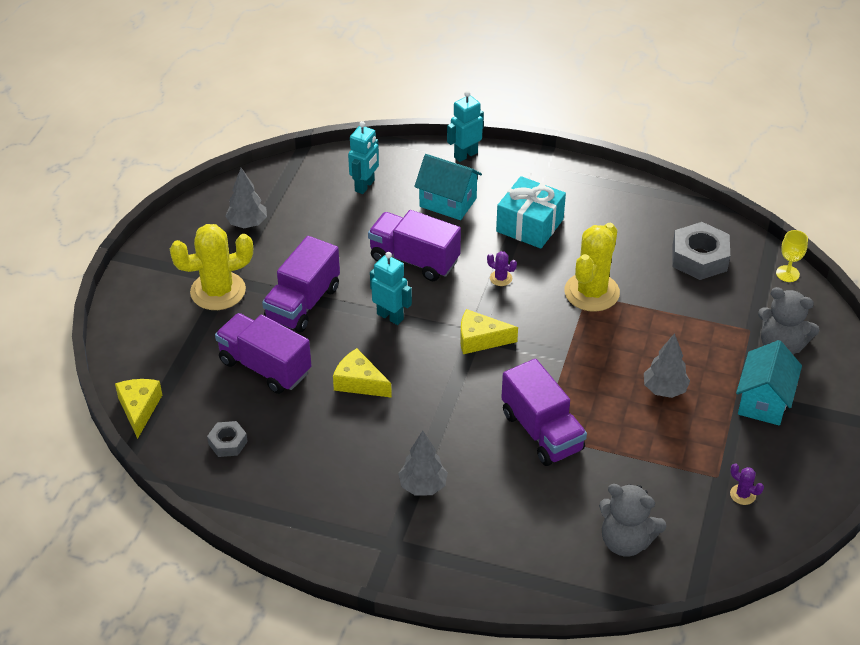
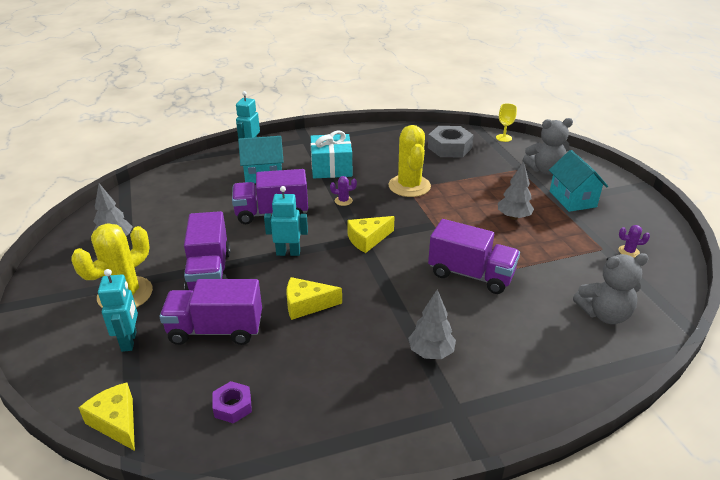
camera: 35 degrees left, 10 degrees down
(228, 443) = (233, 406): grey nut -> purple nut
(365, 186) = (193, 186): turquoise robot -> turquoise robot (129, 341)

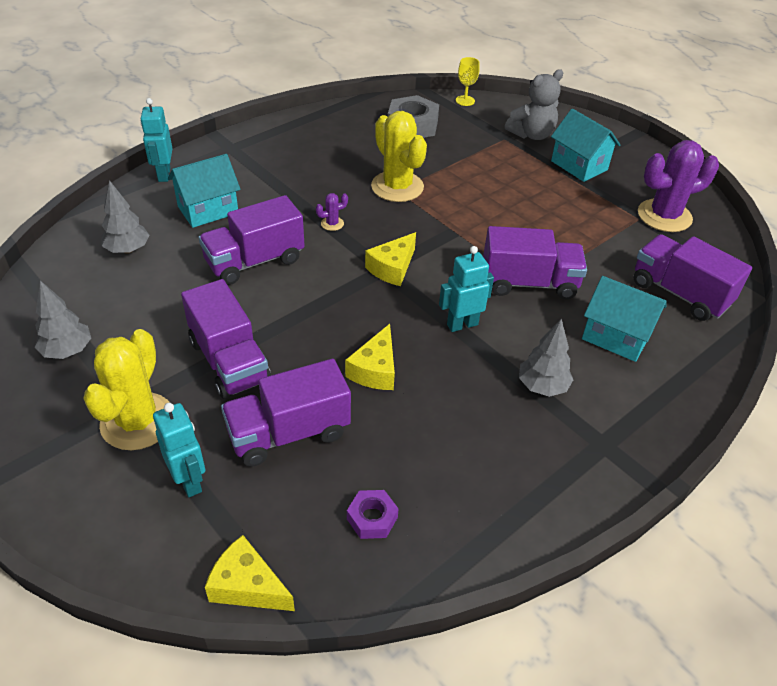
camera: 25 degrees left, 10 degrees up
(288, 252) = (310, 309): turquoise robot -> turquoise robot (462, 324)
(307, 305) = (375, 370): yellow cheese -> yellow cheese turned 45 degrees counterclockwise
(331, 168) = (288, 181): turquoise gift -> none
(513, 217) = (532, 201): grey tree -> grey tree (128, 250)
(521, 332) = (616, 336): none -> turquoise house
(604, 314) = (679, 293): grey teddy bear -> purple truck
(628, 251) = (664, 216): purple cactus -> purple cactus, size x2.43

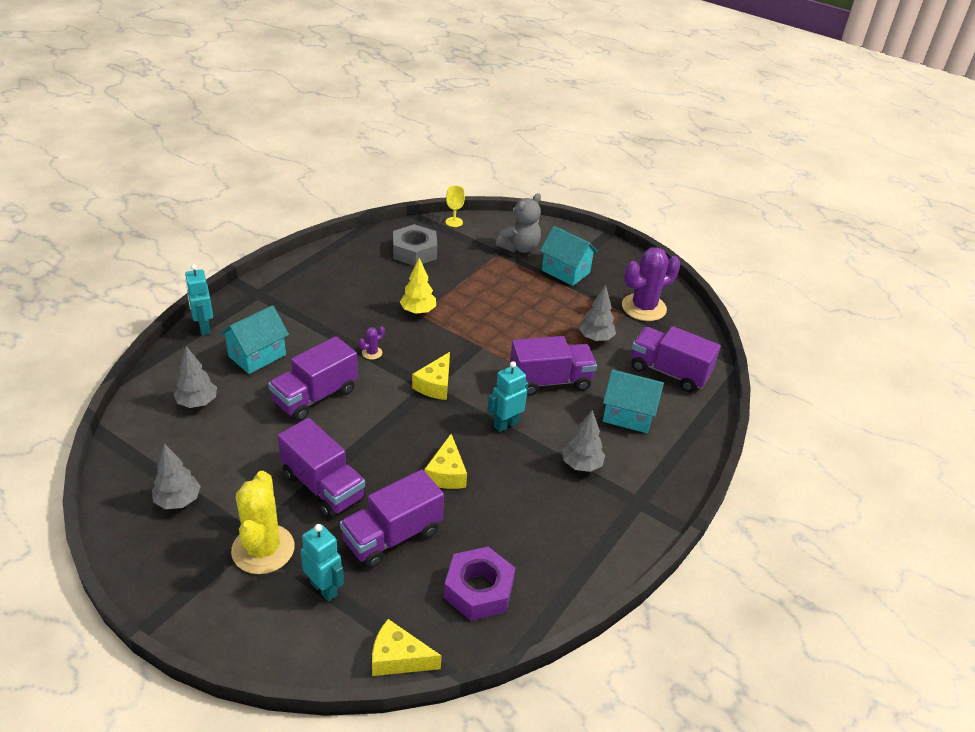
camera: 15 degrees left, 5 degrees down
(372, 518) = (478, 590): purple nut -> purple nut, size x1.80
(397, 187) = (418, 311): yellow cactus -> yellow tree
(596, 242) = (595, 338): none -> grey tree

